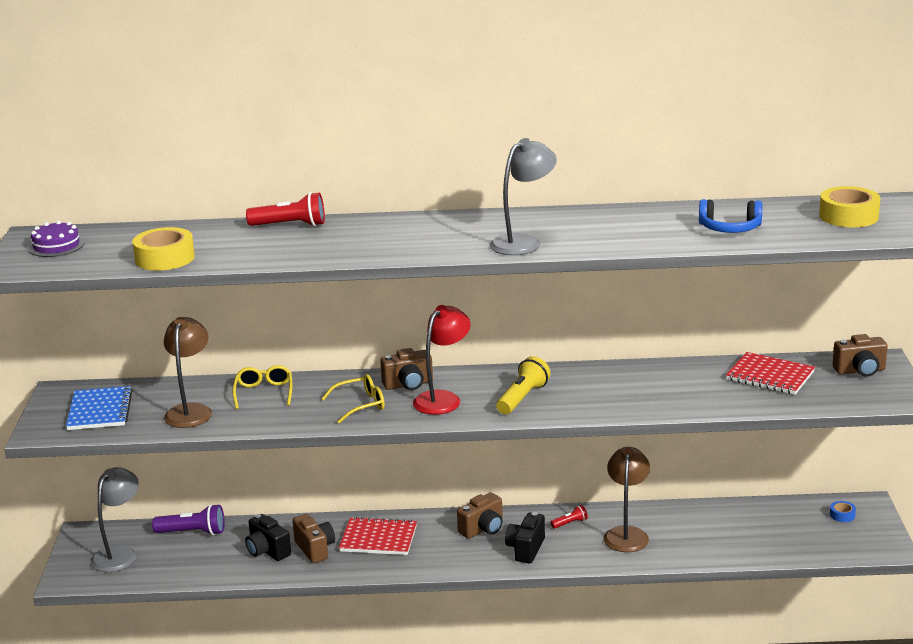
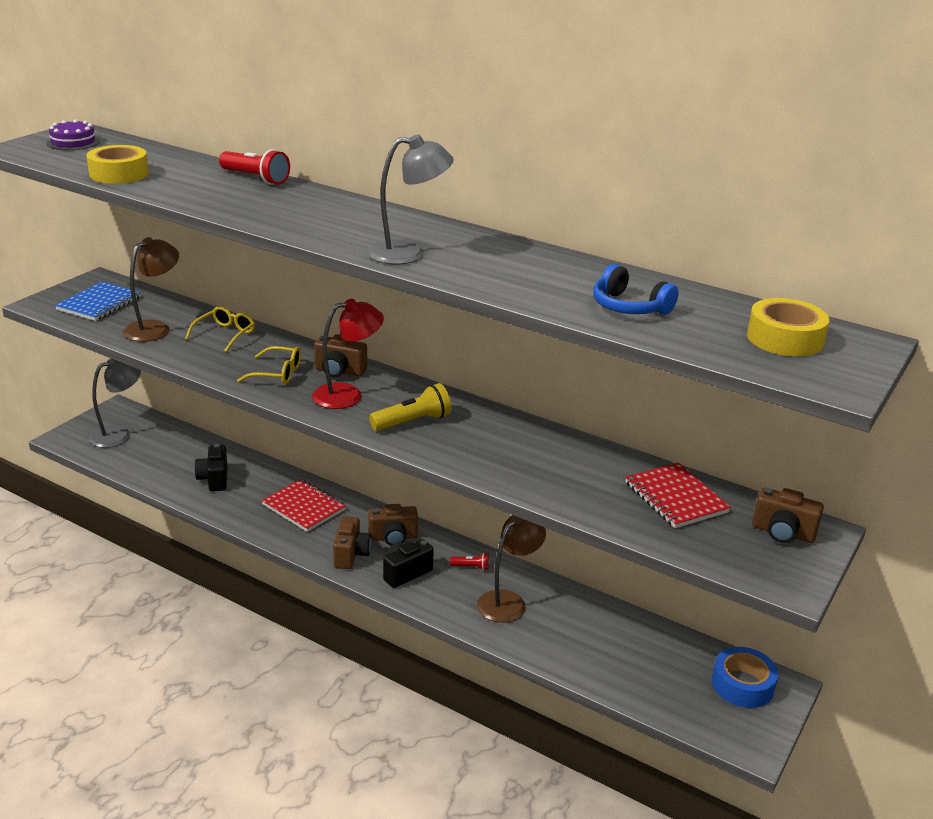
camera: 30 degrees right, 5 degrees up
(193, 532) = (184, 440): purple flashlight -> none
(315, 549) = (248, 494): brown camera -> brown camera (351, 554)
(842, 515) = (742, 685): blue tape -> blue tape, size x2.09

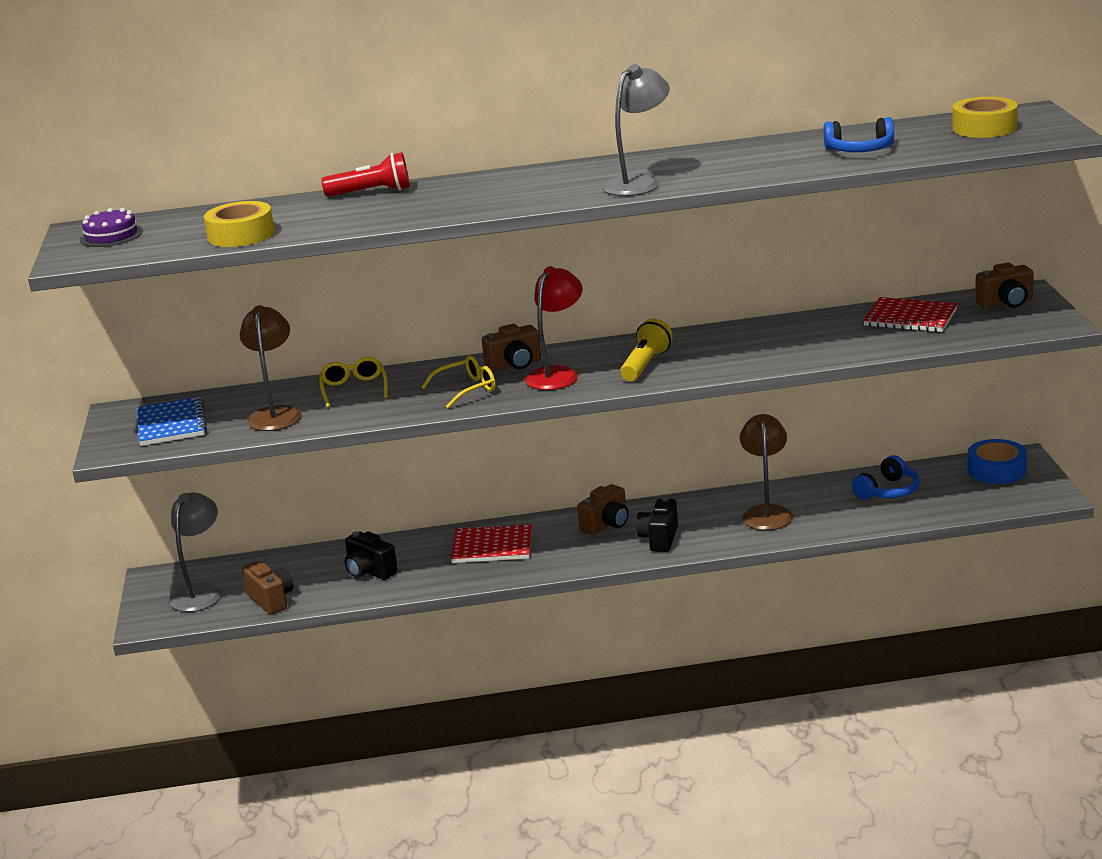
camera: 35 degrees left, 5 degrees down
(351, 554) = (594, 552): brown camera -> brown camera (271, 600)
(471, 567) = (702, 509): red flashlight -> none
(625, 644) = (888, 491): none -> blue headphones

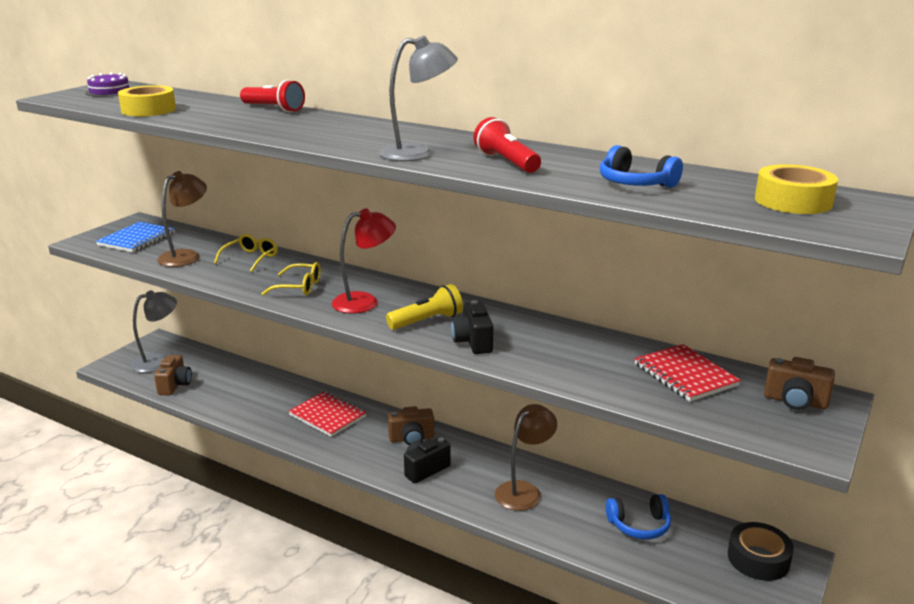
camera: 35 degrees right, 0 degrees up
(370, 571) = (245, 395): black camera -> black camera (473, 342)
(515, 365) = (356, 283): brown camera -> none
(729, 166) = (506, 162): none -> red flashlight
(996, 470) = (758, 559): blue tape -> black tape

